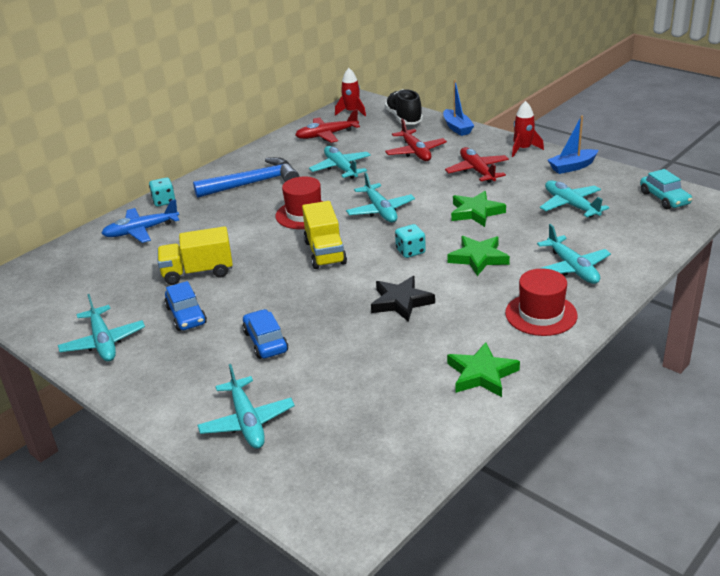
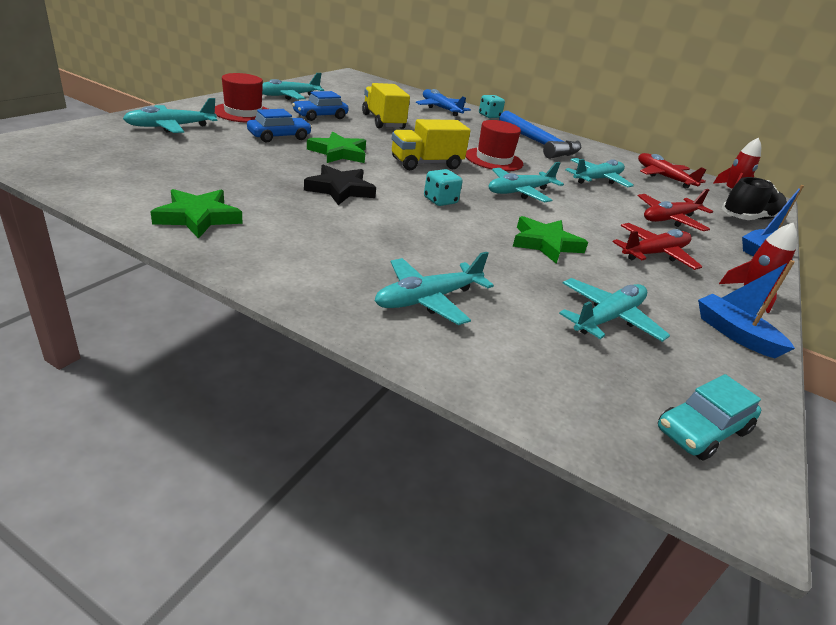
camera: 70 degrees right, 0 degrees up
(478, 258) = (436, 236): green star -> green star (339, 153)
(541, 314) = (312, 263): red hat -> red hat (243, 113)

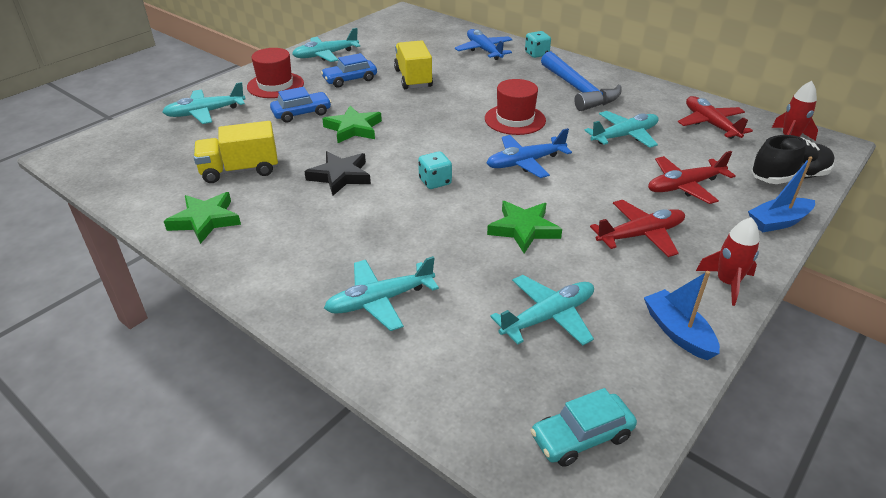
camera: 15 degrees right, 5 degrees up
(426, 164) = (438, 133): yellow truck -> yellow truck (240, 170)
(520, 192) = (525, 162): turquoise plane -> blue plane

